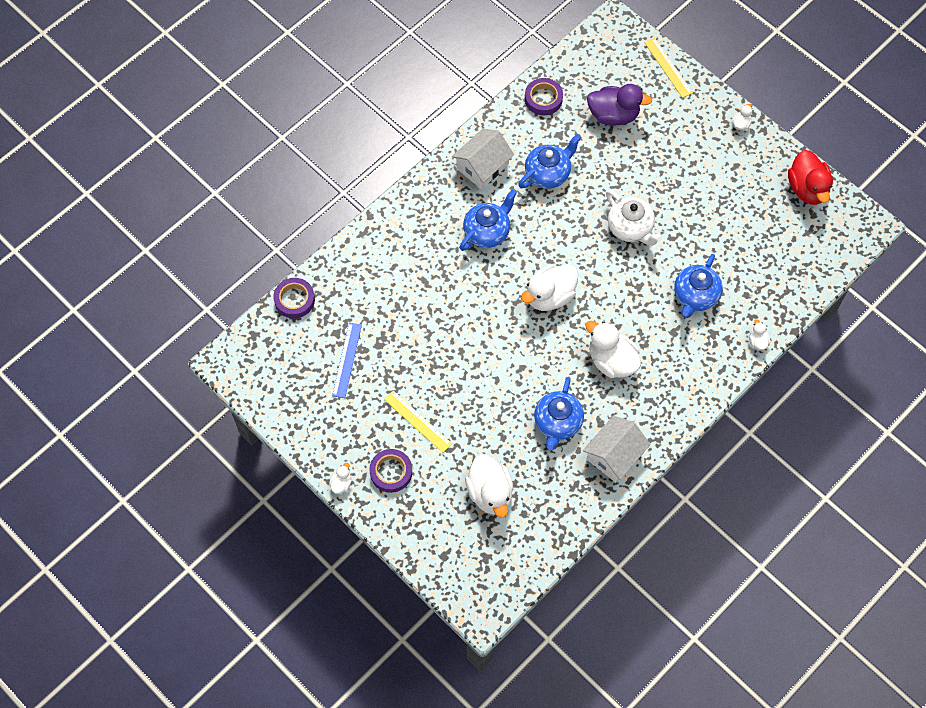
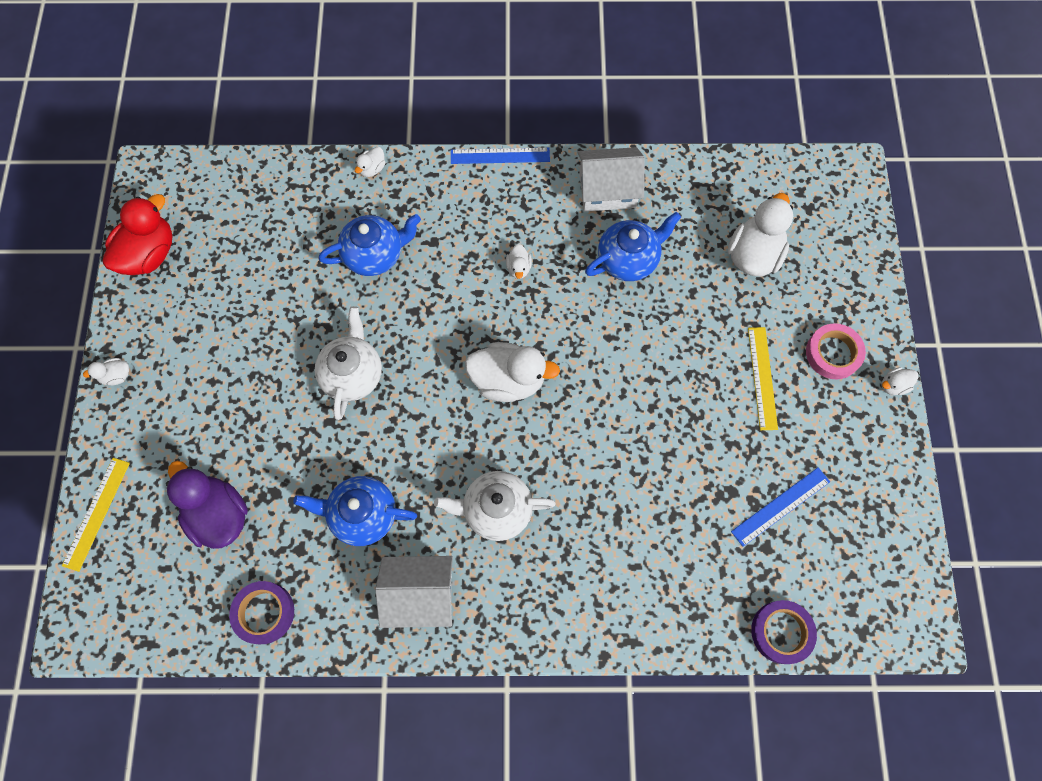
camera: 135 degrees left, 5 degrees up
(391, 472) = (833, 353): purple tape -> pink tape
(487, 231) = (496, 510): blue teapot -> white teapot
(611, 361) = (518, 268): white duck -> white duck, size x0.46
(698, 418) = (500, 155): none -> blue ruler

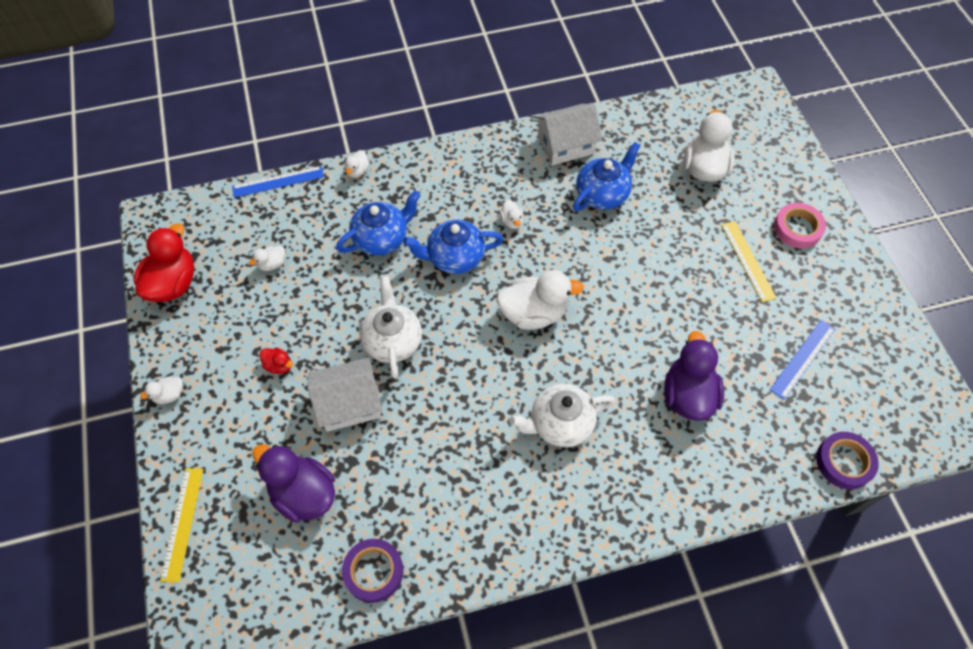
camera: 15 degrees left, 10 degrees down
(231, 372) = (279, 365): none -> red duck
(362, 514) = (439, 459): blue teapot -> blue teapot (454, 257)
(420, 594) = (515, 515): white house -> white house (349, 403)
(500, 155) = (465, 138): blue ruler -> blue ruler (278, 181)
(641, 514) = (688, 395): none -> purple duck
(893, 385) = (855, 241): white duck -> white duck (272, 264)

